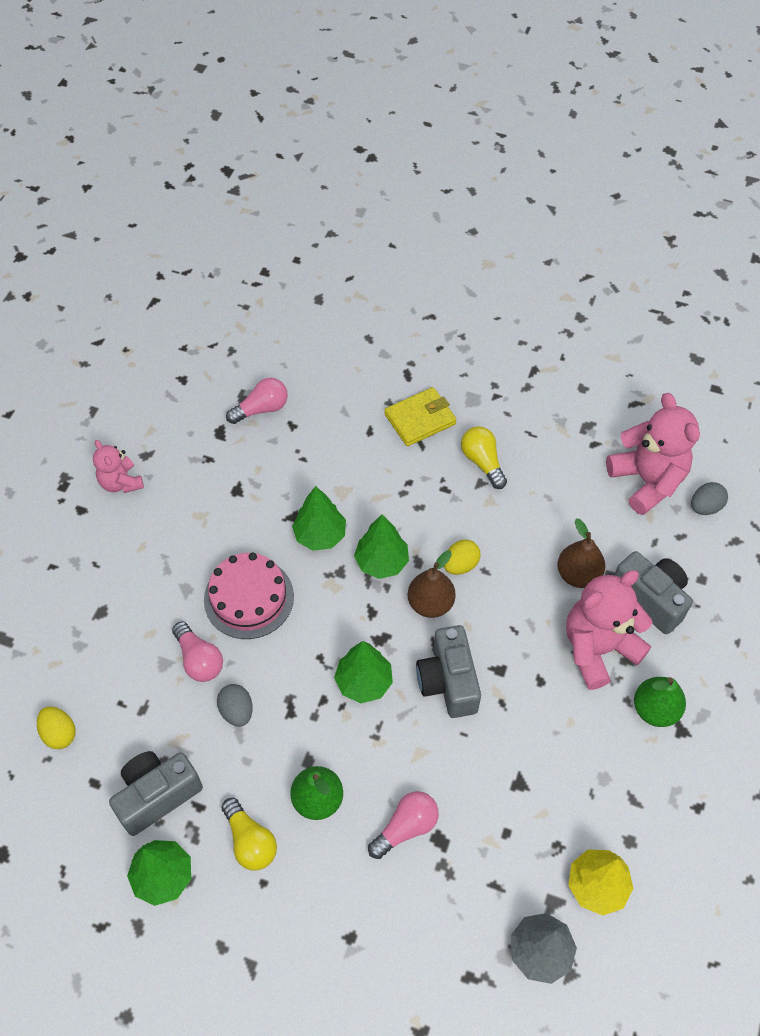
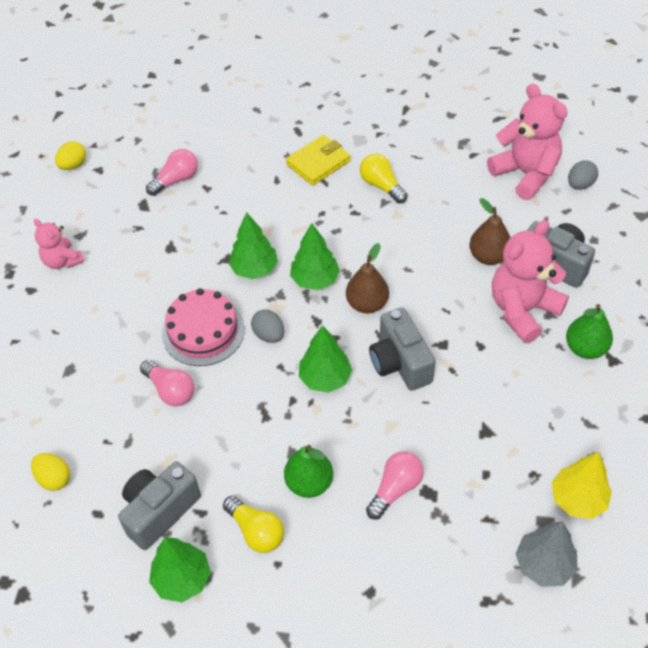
camera: 10 degrees left, 5 degrees down
(237, 711) = (216, 425): grey egg -> grey egg (269, 335)
(460, 565) = (385, 268): yellow egg -> yellow egg (73, 165)

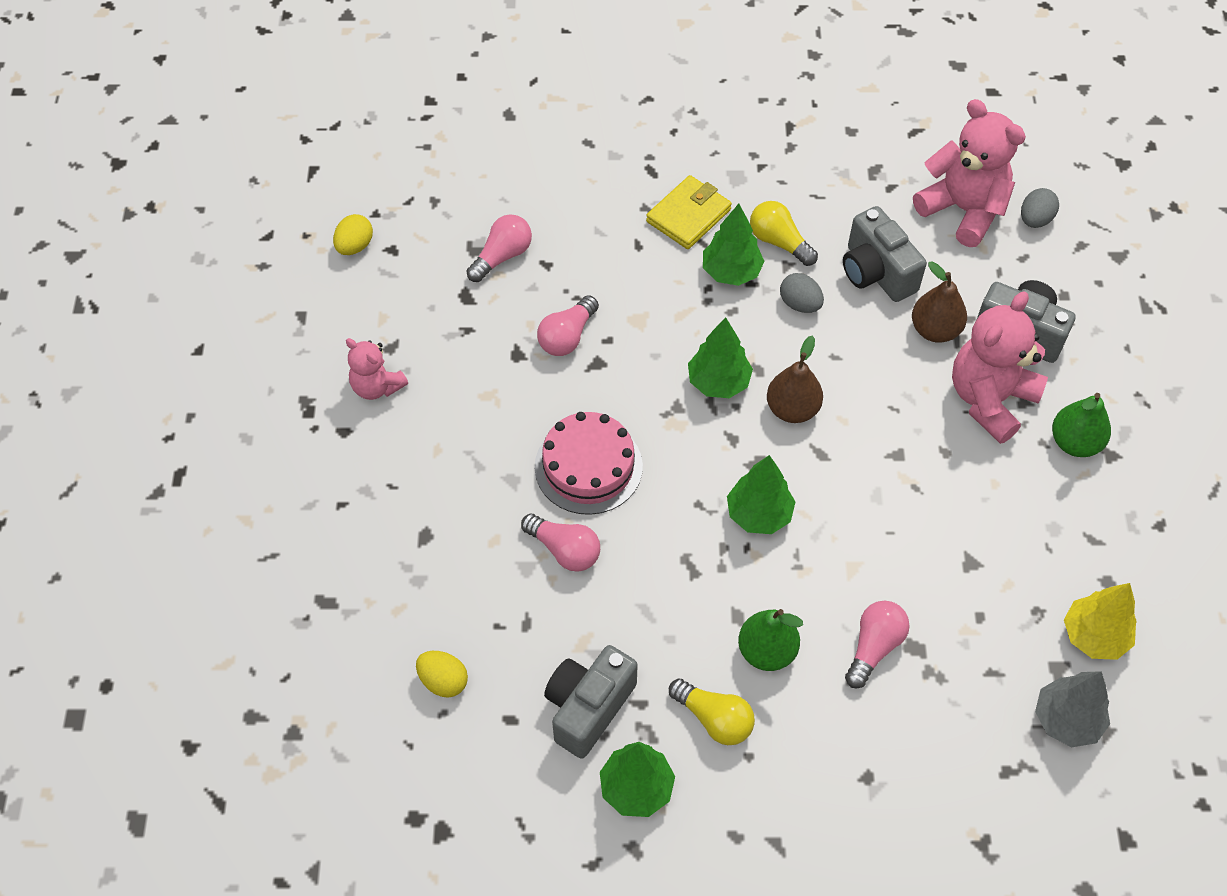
camera: 10 degrees left, 5 degrees up
(210, 238) = (567, 336): none -> pink light bulb
(254, 269) = (636, 375): green tree -> green tree (731, 272)
(269, 335) = (675, 463): grey egg -> grey egg (800, 304)
(400, 363) = (849, 484): grey camera -> grey camera (876, 272)

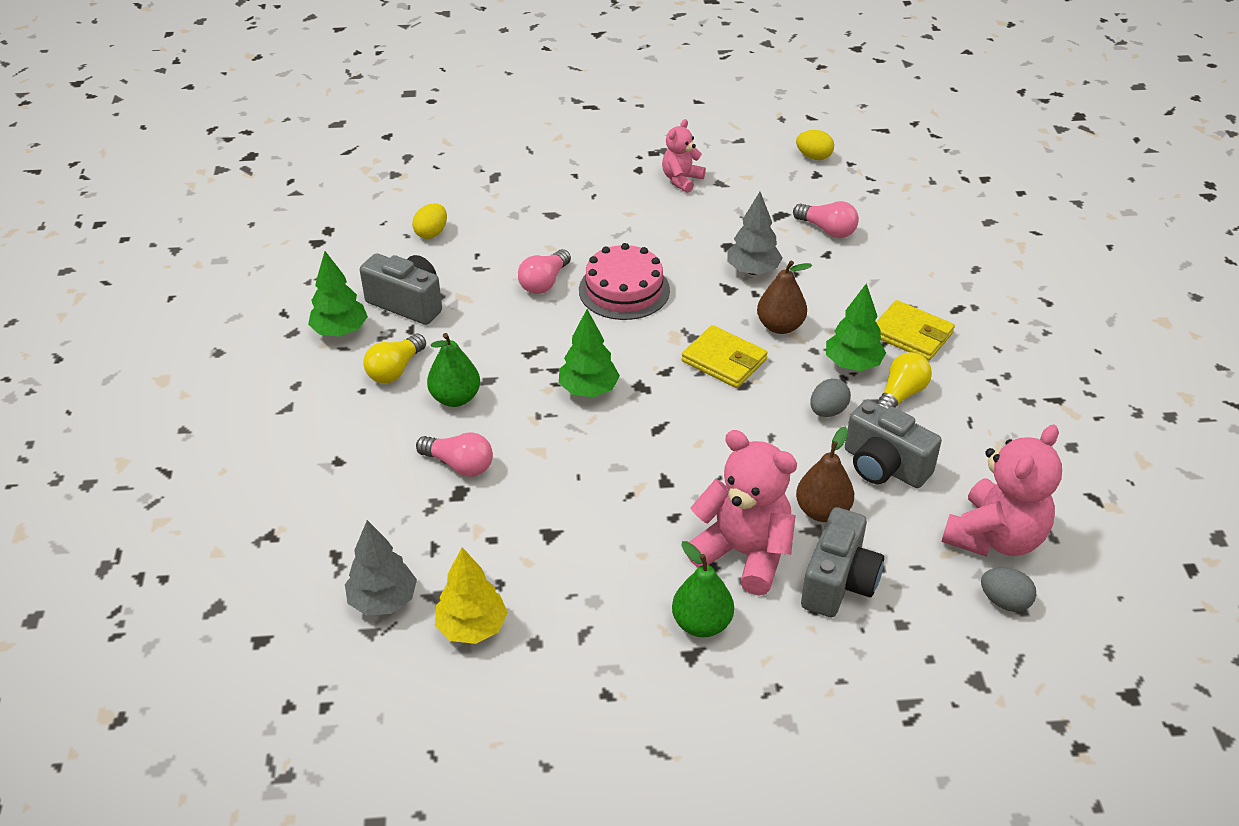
camera: 85 degrees right, 15 degrees down
(567, 336) = (752, 270): pink light bulb -> grey tree
(718, 382) = (724, 360): green tree -> yellow wallet
(792, 409) = (704, 408): brown pear -> brown pear (780, 326)
(876, 272) = (884, 466): grey camera -> grey camera turned 105 degrees counterclockwise

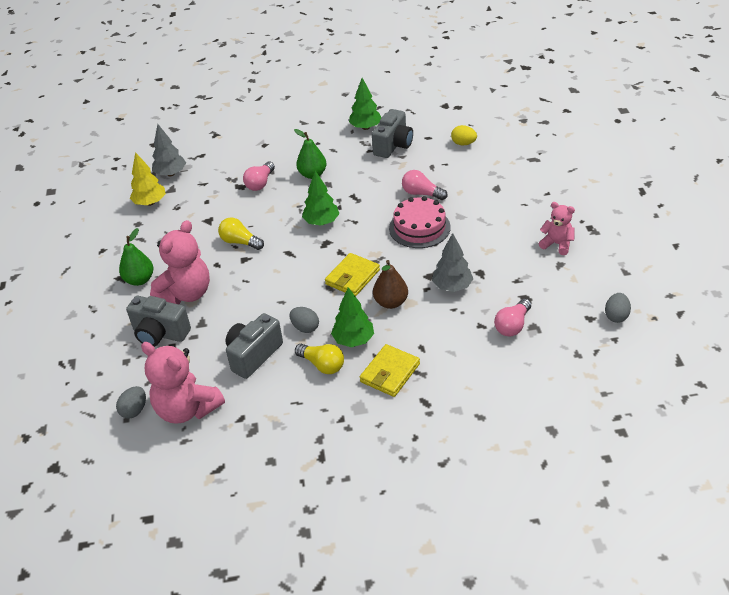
camera: 90 degrees right, 0 degrees up
(395, 370) = (334, 151): yellow light bulb -> yellow light bulb (240, 242)
(814, 157) = (616, 316): yellow egg -> grey egg
(822, 511) = (216, 326): brown pear -> none

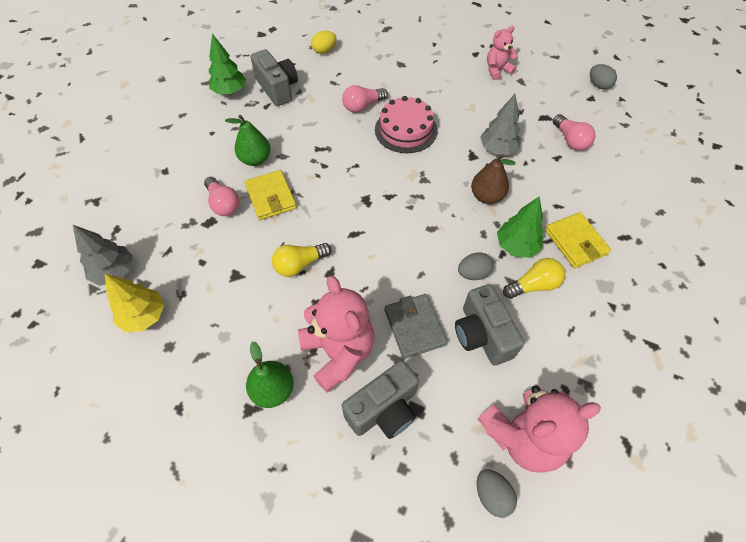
camera: 60 degrees left, 15 degrees up
(233, 319) = (414, 327): none -> grey wallet
(321, 222) = (333, 188): green tree -> none
(352, 277) = (431, 205): yellow wallet -> yellow wallet (271, 197)

